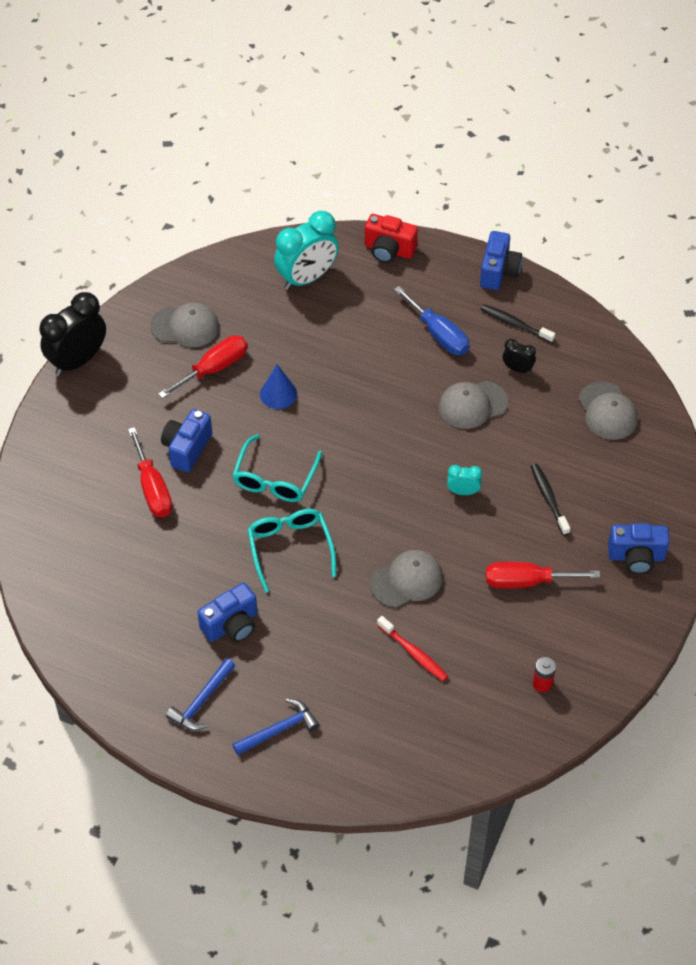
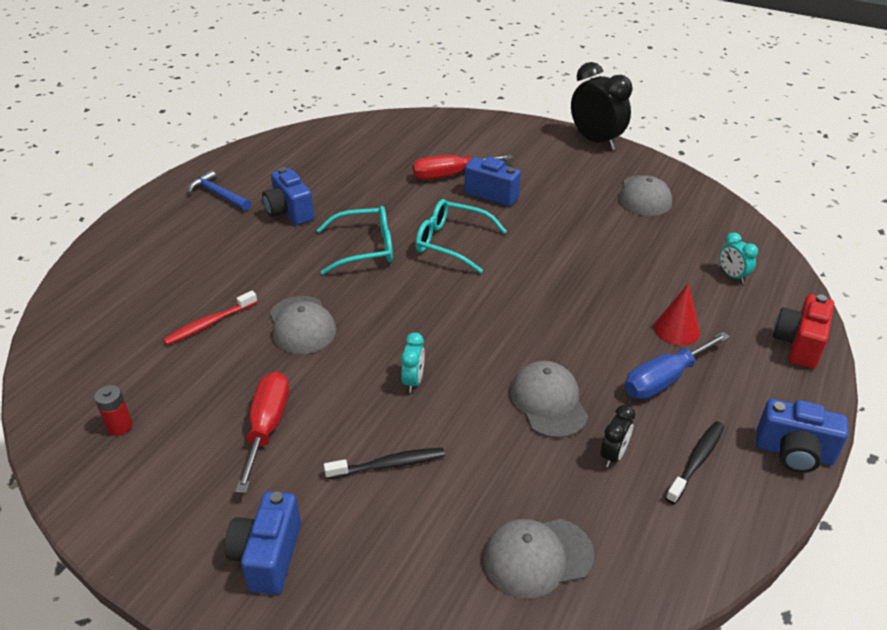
camera: 95 degrees right, 15 degrees down
(214, 368) = (593, 211): red screwdriver -> none
(278, 394) = (561, 249): blue cone -> none
(278, 730) = (167, 234): blue hammer -> none
(307, 278) = (732, 276): turquoise clock -> turquoise clock, size x0.48
(380, 321) = (676, 329): none -> red cone

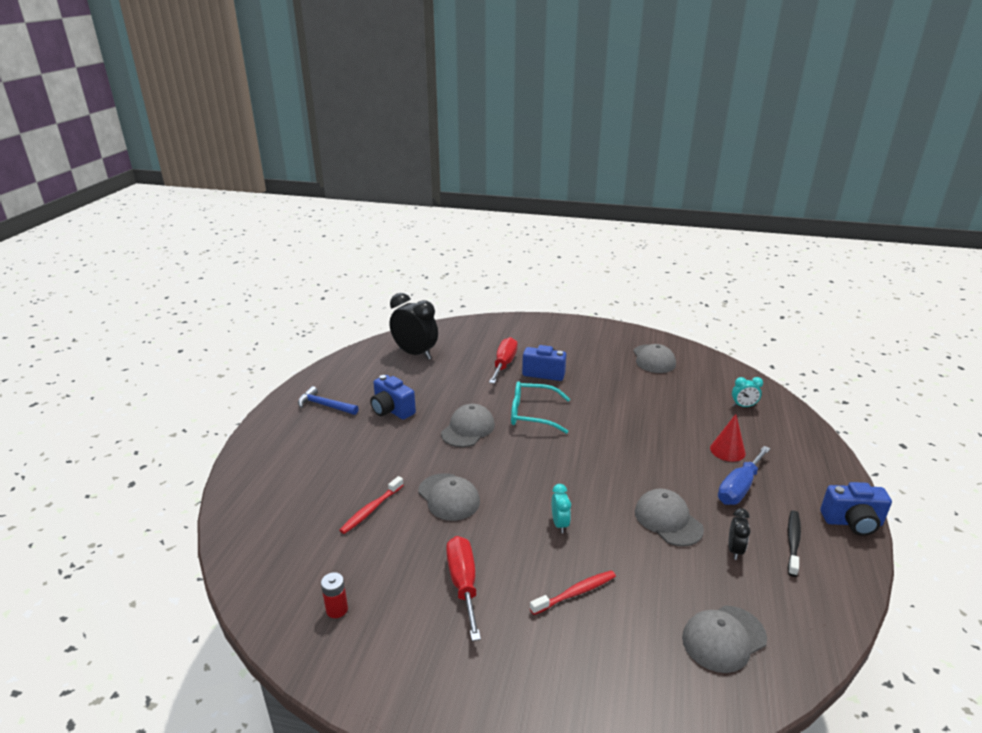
camera: 15 degrees left, 10 degrees down
(268, 556) = (519, 688): blue camera -> none
(365, 248) = (468, 429): turquoise glasses -> grey cap
(388, 465) = (575, 593): black toothbrush -> red toothbrush
(450, 175) = (504, 364): red screwdriver -> red screwdriver turned 135 degrees clockwise
(596, 141) = (598, 325): black clock -> black clock (415, 354)
(732, 276) = (743, 406): turquoise clock -> turquoise clock turned 45 degrees counterclockwise
(798, 344) = (813, 446): red camera -> none

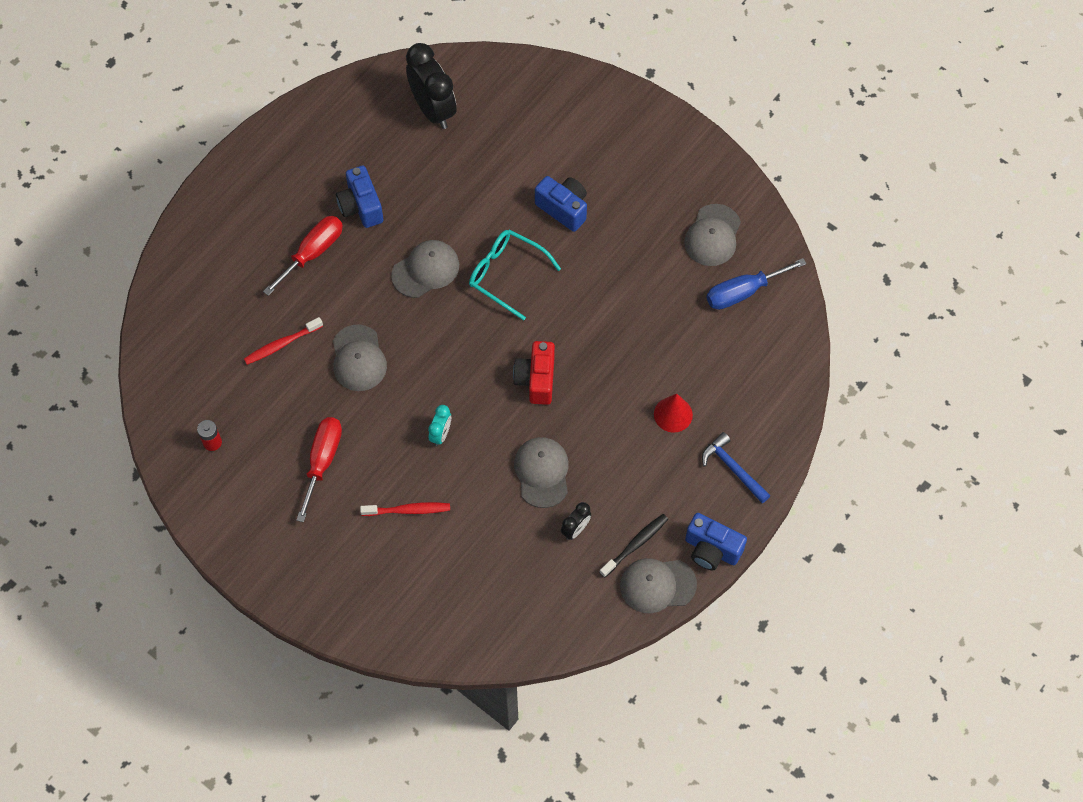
camera: 25 degrees right, 35 degrees up
(325, 405) = (294, 169): blue hammer -> blue hammer (733, 468)
(504, 364) = (527, 173): red screwdriver -> red screwdriver (312, 253)
(607, 463) = (536, 379): none -> red camera
(723, 638) = (496, 601): grey cap -> grey cap (657, 585)
(739, 488) = (641, 465): blue screwdriver -> blue screwdriver (743, 292)
(743, 406) = (749, 359): turquoise clock -> none

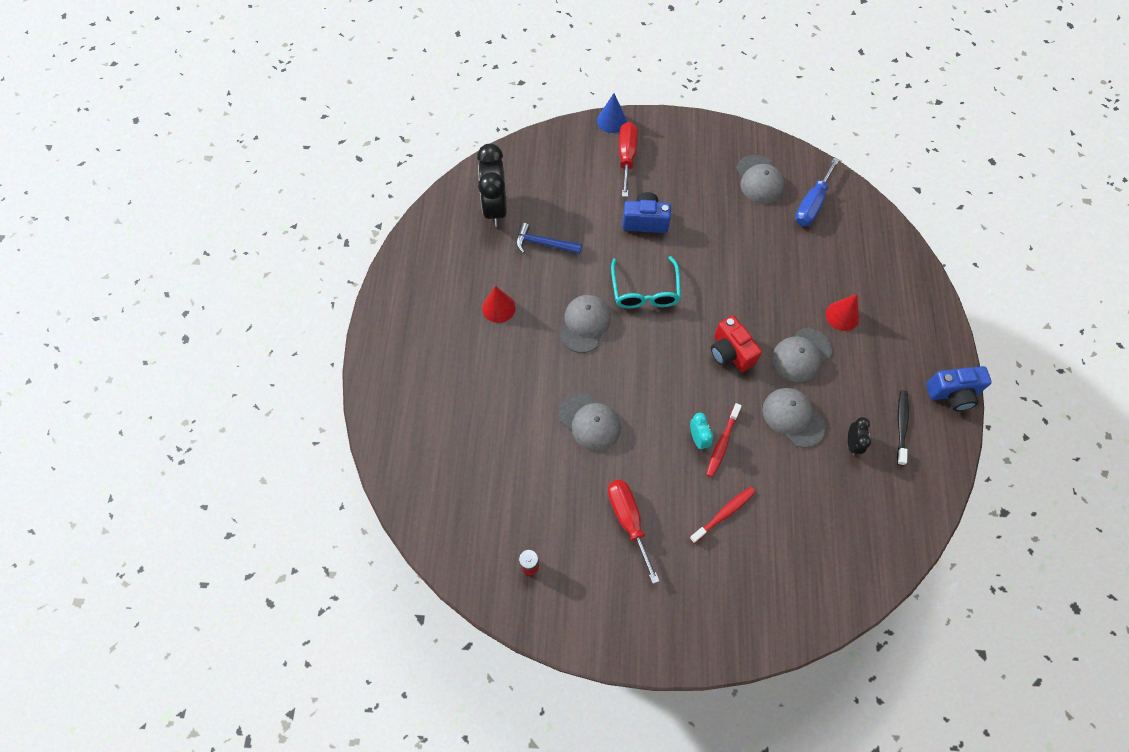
camera: 35 degrees left, 0 degrees up
(282, 344) = (522, 449): red toothbrush -> red toothbrush (722, 443)
(312, 253) = (489, 364): red screwdriver -> red screwdriver (626, 157)
(361, 206) = (498, 308): blue camera -> red cone
(433, 109) = (495, 208): black clock -> black clock turned 120 degrees counterclockwise
(506, 274) = (645, 291): turquoise glasses -> turquoise glasses turned 90 degrees counterclockwise
(617, 88) = (611, 121): none -> blue cone
(657, 585) = (941, 445): grey cap -> grey cap (801, 355)
(733, 468) = (914, 327): blue hammer -> blue hammer (544, 244)

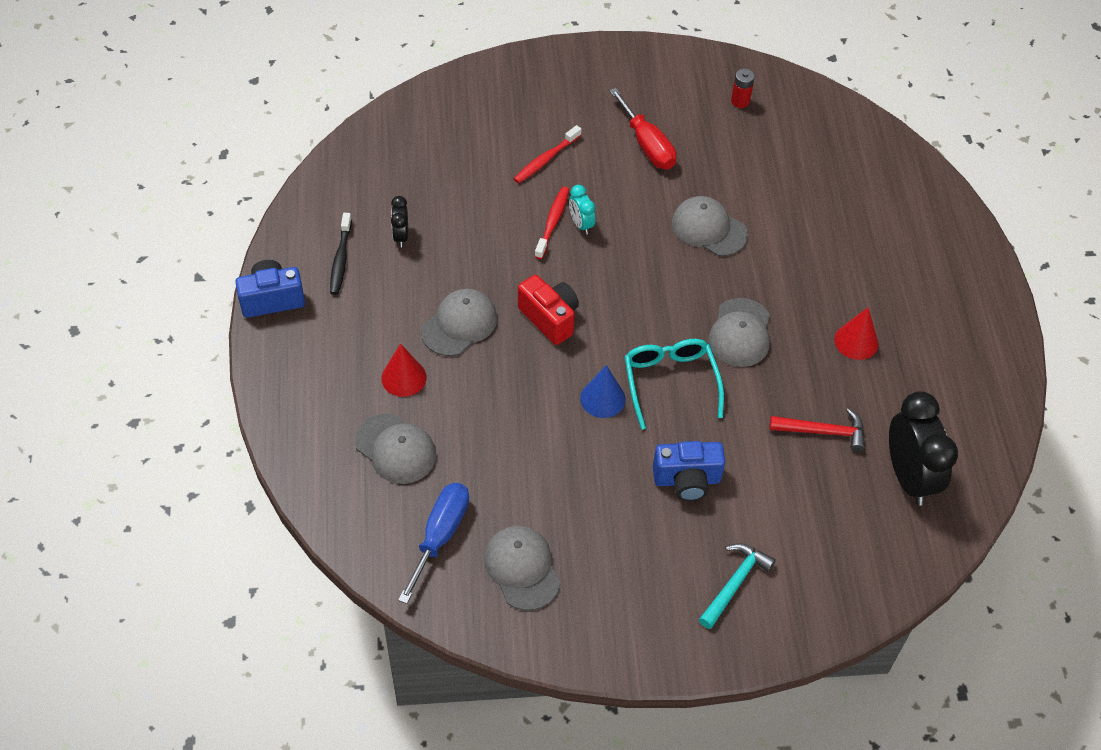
camera: 170 degrees right, 10 degrees down
(544, 244) = (823, 432): blue hammer -> red hammer
(611, 121) = (772, 649): blue cone -> blue cone (602, 398)
(626, 157) = (734, 583): red screwdriver -> turquoise hammer
(793, 417) = (470, 255): grey cap -> grey cap (396, 449)

